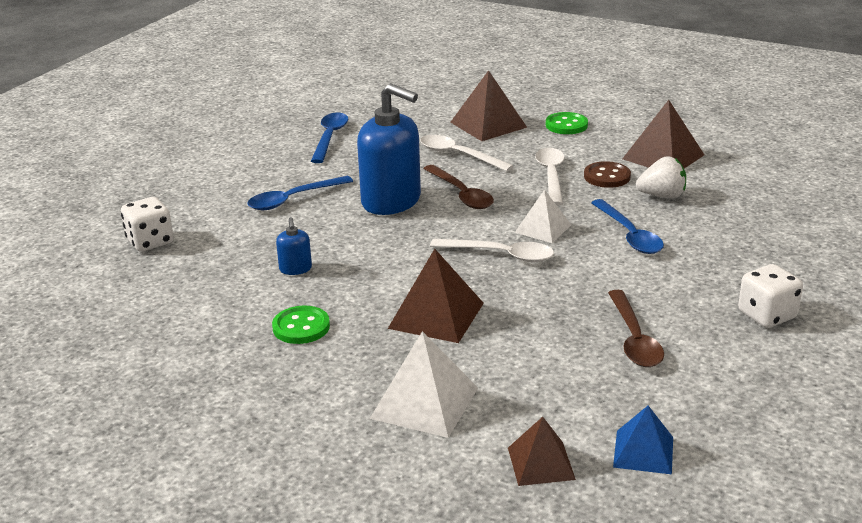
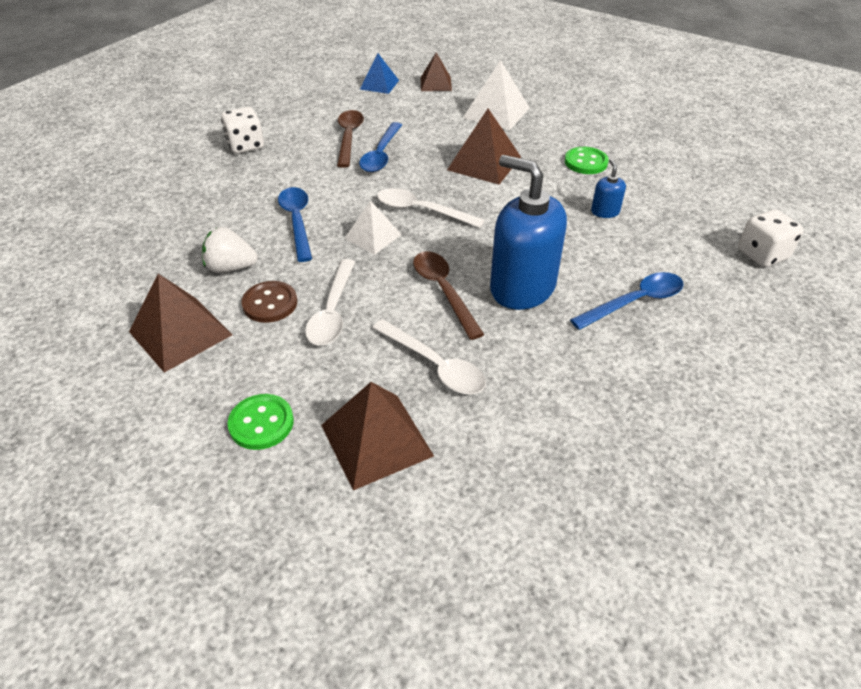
camera: 175 degrees left, 15 degrees up
(330, 137) = (620, 432): blue spoon -> blue spoon (381, 154)

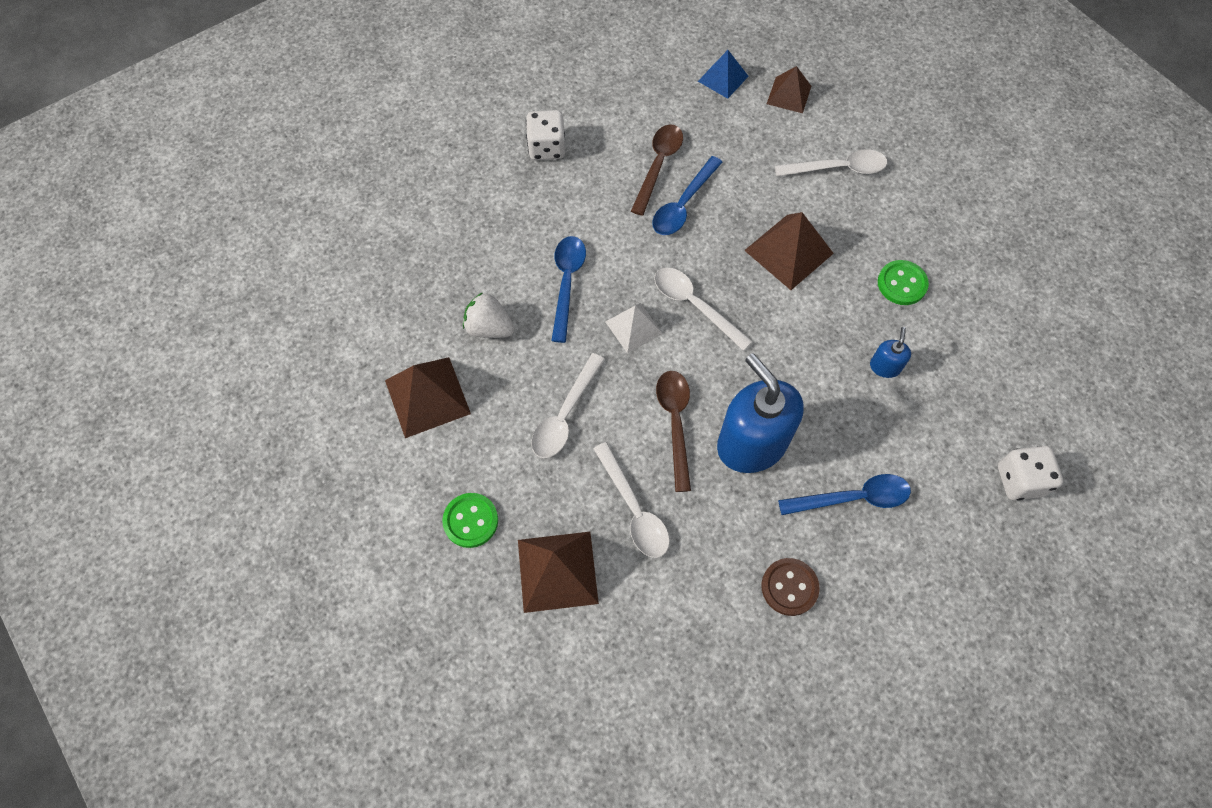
camera: 20 degrees right, 20 degrees up
(270, 303) = (512, 386): brown button -> brown button (789, 587)
(496, 112) = (838, 168): white pyramid -> white spoon

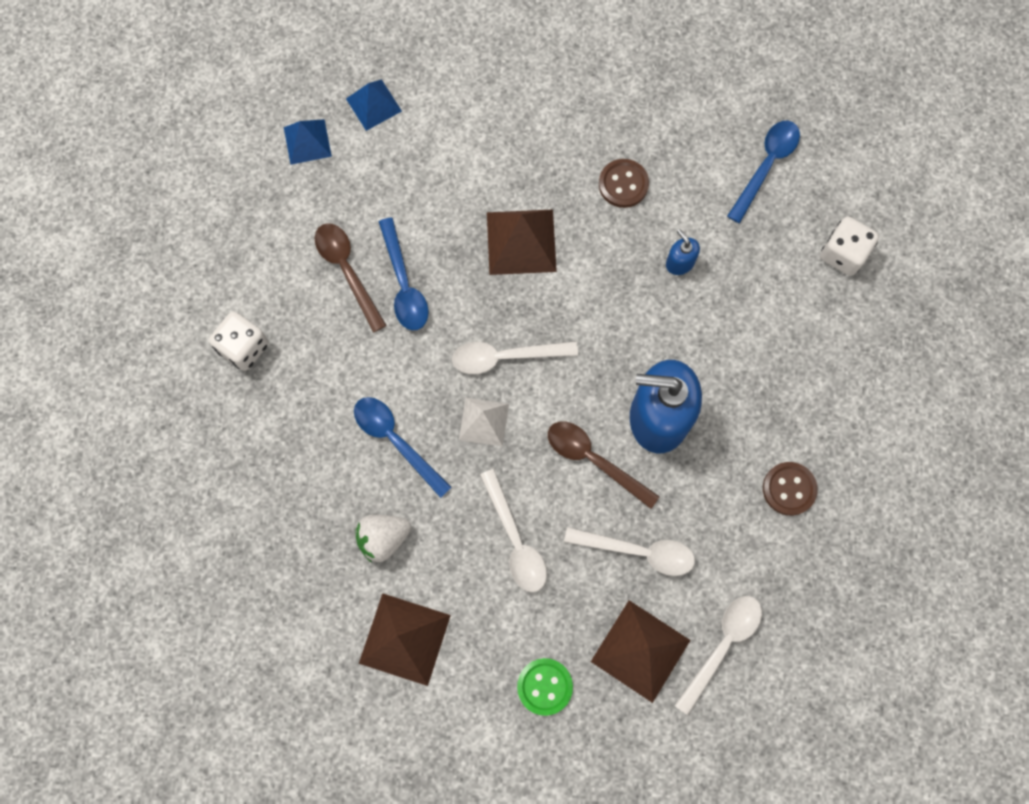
camera: 50 degrees left, 10 degrees up
(789, 95) = (373, 105): brown pyramid -> blue pyramid
(838, 168) = (480, 133): white spoon -> white spoon (722, 646)
(853, 498) = (760, 383): blue spoon -> blue spoon (766, 166)
(902, 284) = (623, 184): green button -> brown button

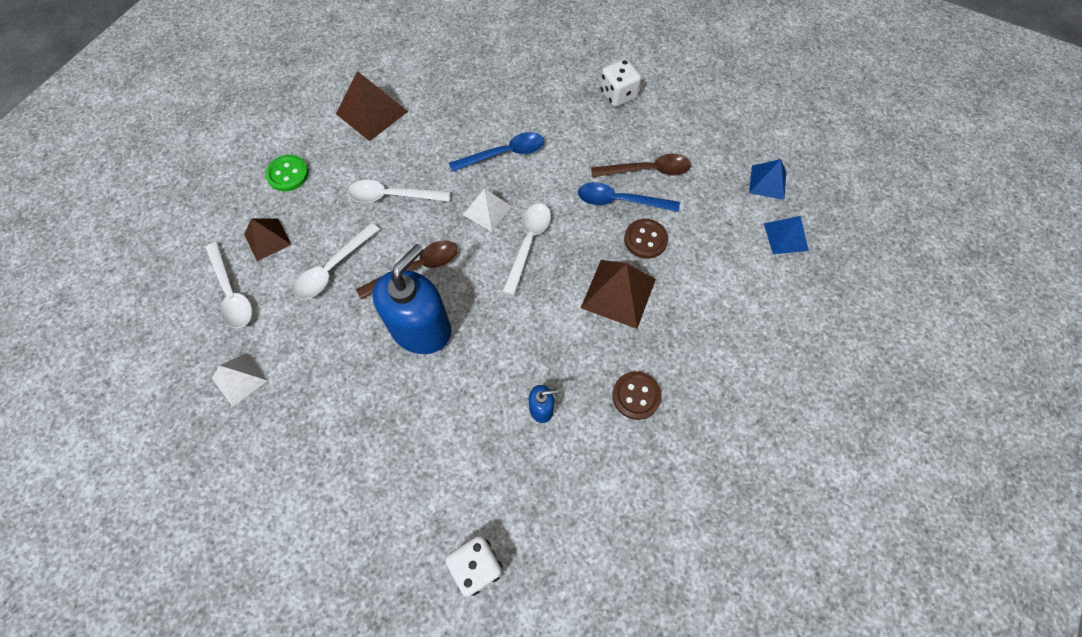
camera: 115 degrees right, 10 degrees down
(383, 538) = (442, 124): white strawberry -> none
(640, 651) = (267, 239): brown pyramid -> brown pyramid, size x0.64
(766, 166) = (600, 538): blue spoon -> none
(789, 489) = (305, 400): brown button -> brown button (645, 239)
(805, 569) = (239, 379): none -> white pyramid

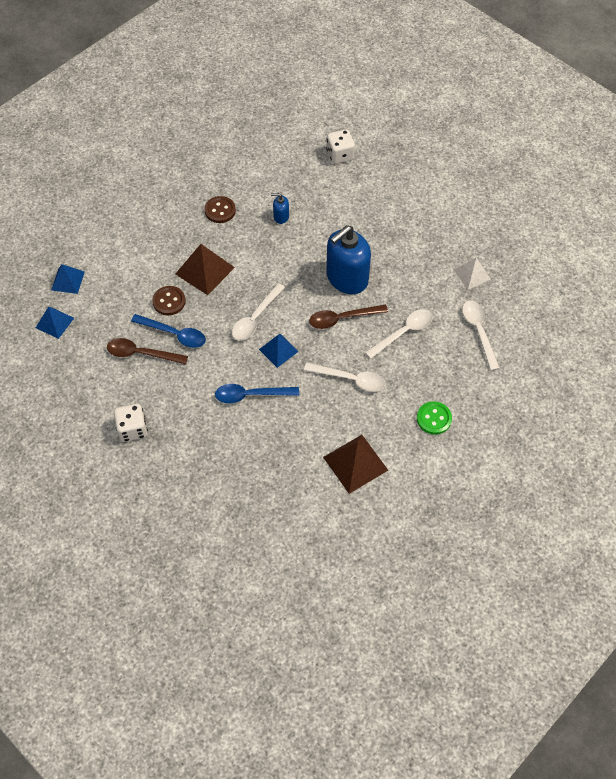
camera: 165 degrees left, 5 degrees down
(267, 239) = (452, 366): brown pyramid -> none
(487, 210) = (278, 350): white pyramid -> blue pyramid

